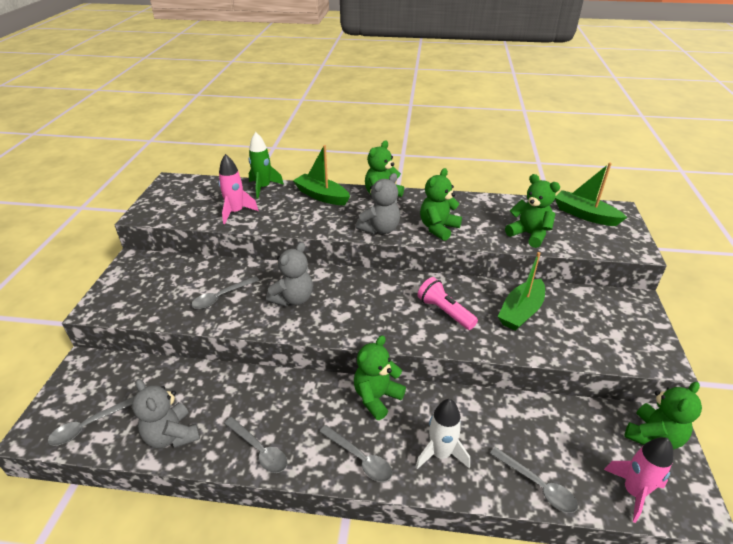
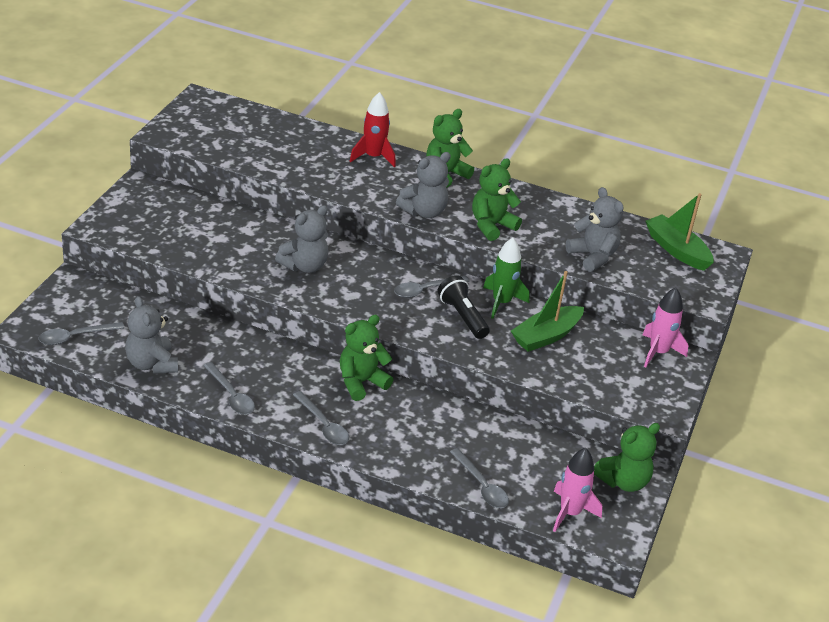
camera: 10 degrees right, 0 degrees up
(221, 297) = (229, 246): grey spoon -> grey spoon (425, 290)
(236, 212) = (267, 155): pink rocket -> pink rocket (658, 352)
(263, 188) = (308, 131): green rocket -> green rocket (501, 302)
(321, 196) = (373, 157): green boat -> red rocket
(441, 453) = (402, 441): white rocket -> none
(445, 312) = (462, 316): pink flashlight -> black flashlight
(529, 234) = (593, 256): green teddy bear -> grey teddy bear

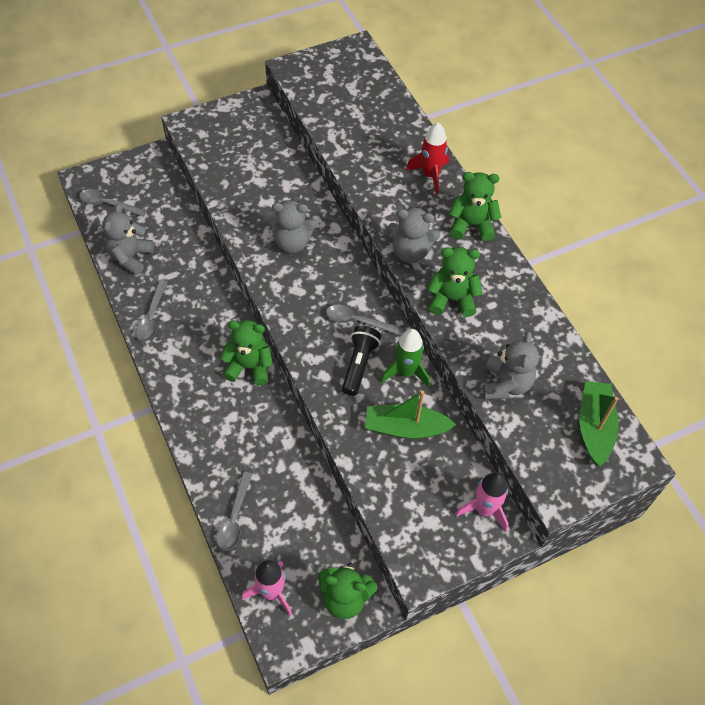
camera: 45 degrees right, 20 degrees up
(323, 425) = (184, 385): grey spoon -> none

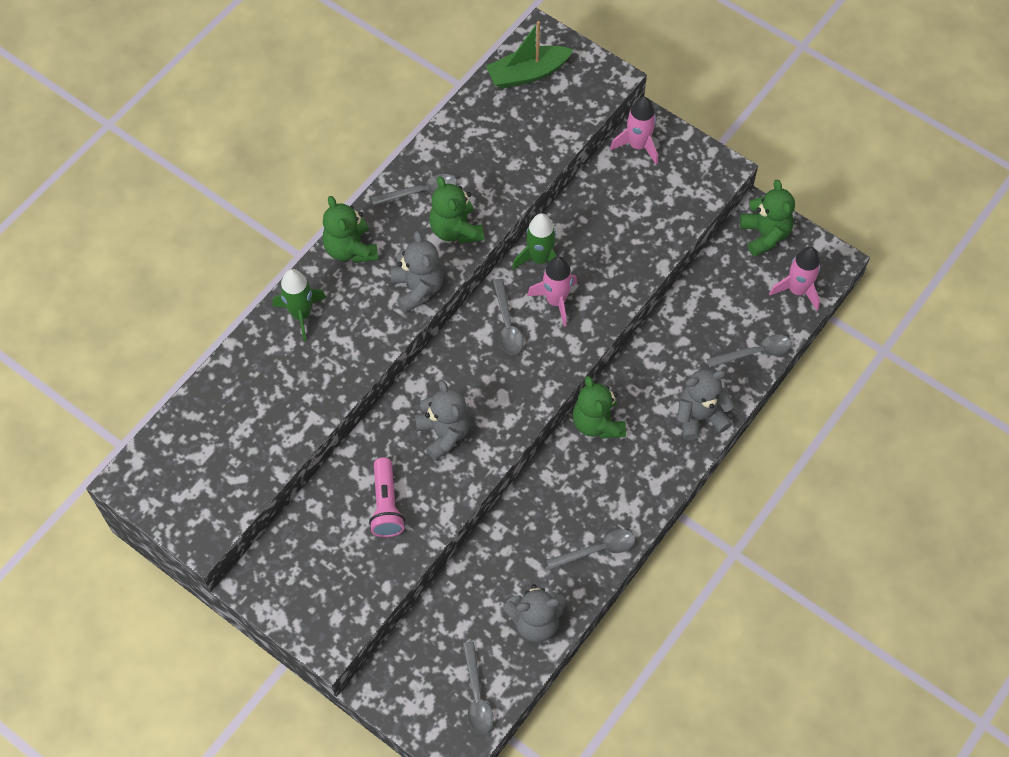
camera: 115 degrees left, 5 degrees up
(261, 188) = (386, 505): none -> pink flashlight
(359, 365) = (556, 301): black flashlight -> pink rocket
(405, 428) = (598, 234): green boat -> none
(430, 175) = (301, 314): red rocket -> green rocket
(502, 291) = (421, 192): none -> grey spoon
(505, 384) = (525, 152): grey teddy bear -> grey teddy bear (700, 416)

